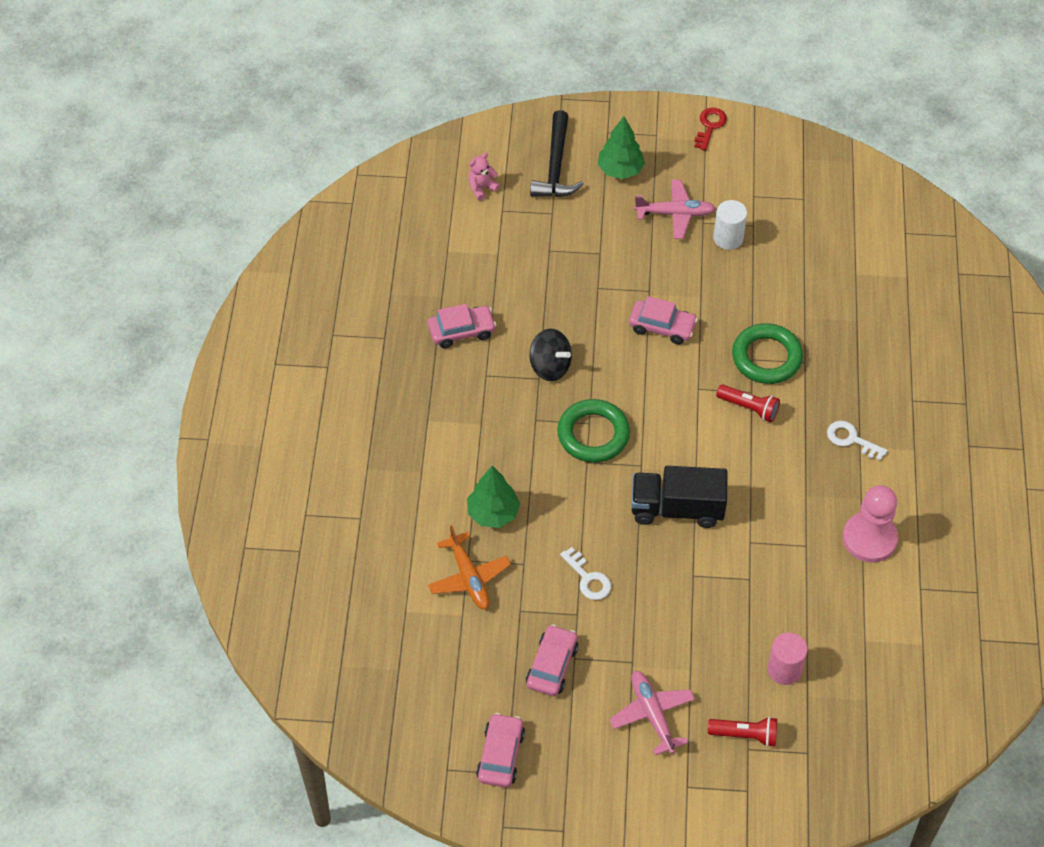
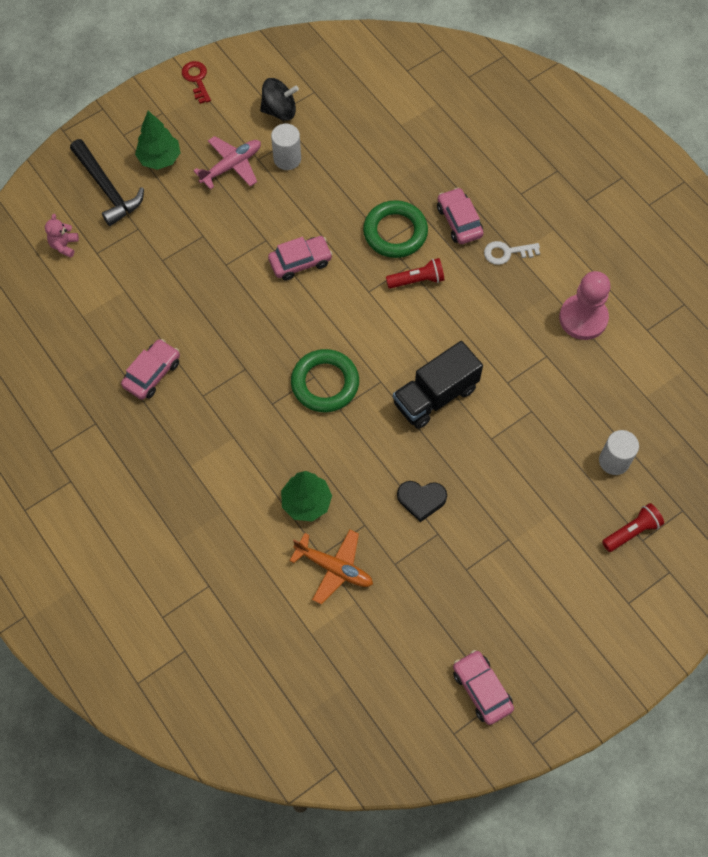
camera: 40 degrees left, 10 degrees up
(550, 366) = (245, 353): black spinning top -> black spinning top (279, 111)
(552, 665) = (455, 588): pink car -> pink car (459, 221)
(588, 579) = (421, 499): white key -> black heart
(652, 714) = (557, 568): pink plane -> none
(784, 669) = (614, 461): pink cylinder -> white cylinder

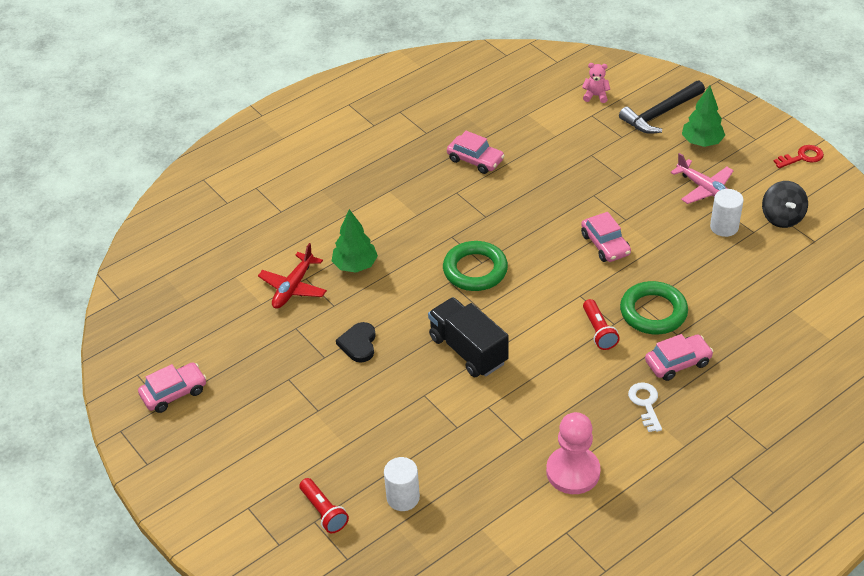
camera: 90 degrees right, 20 degrees down
(334, 568) = (293, 287): orange plane -> red plane

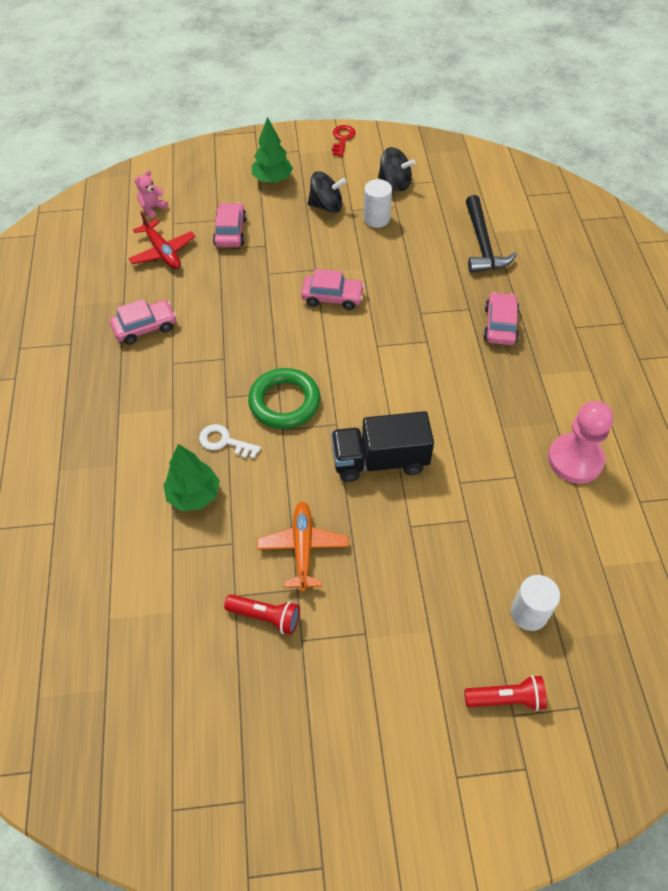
camera: 60 degrees left, 10 degrees up
(174, 393) = (234, 778): pink car -> pink car (230, 232)
(293, 287) = (175, 568): red plane -> red plane (163, 252)
(358, 344) = (303, 548): black heart -> orange plane
(599, 331) = (428, 355): red flashlight -> red flashlight (266, 616)
(645, 403) = (530, 369): white key -> white key (224, 442)
(653, 312) = (433, 310): green ring -> none
(661, 114) = (216, 183): black hammer -> black hammer (482, 244)
(705, 189) = (326, 206): pink plane -> black spinning top

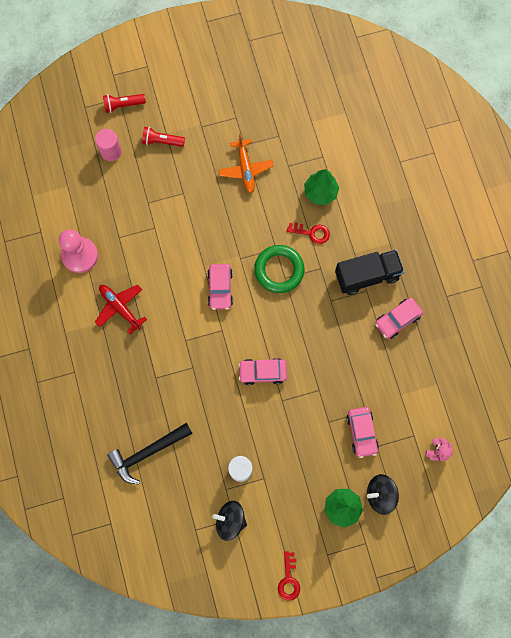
camera: 170 degrees right, 20 degrees up
(163, 252) = (410, 400): red plane -> red plane (120, 307)
(224, 442) = (312, 233): white key -> red key
(266, 616) = (258, 127): red flashlight -> red flashlight (162, 141)
(326, 206) = (286, 479): black spinning top -> black spinning top (380, 494)
(380, 460) = (207, 235): black truck -> black truck (367, 276)
(482, 244) = (148, 452): black hammer -> black hammer turned 105 degrees counterclockwise
(500, 325) = (131, 364): pink car -> pink car (220, 288)
(529, 613) = (111, 151): white cylinder -> pink cylinder

